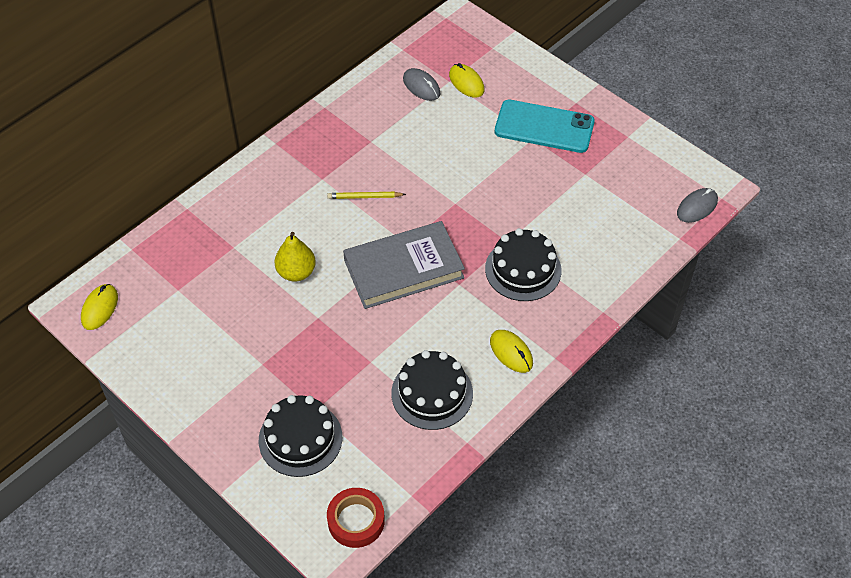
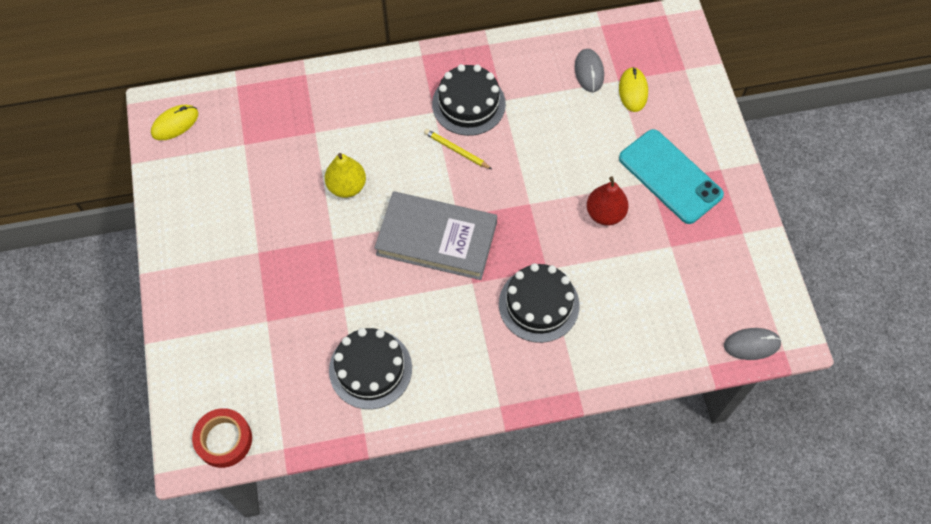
camera: 35 degrees right, 10 degrees up
(300, 438) = (237, 338): black cake -> black cake (468, 104)
(511, 352) = (466, 376): yellow mouse -> none
(518, 178) = (605, 213): none -> red pear

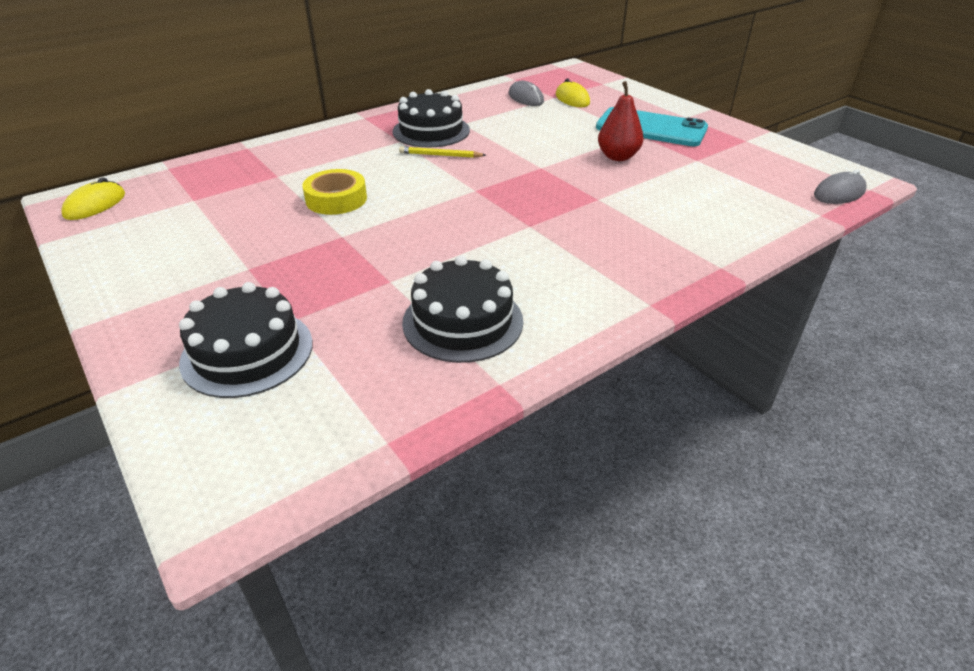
camera: 25 degrees left, 25 degrees down
(224, 440) = (279, 466): red tape -> none
(347, 186) = (336, 199): yellow pear -> yellow tape
(436, 238) = (464, 208): grey book -> none
(539, 304) = (614, 221): black cake -> black cake (247, 352)

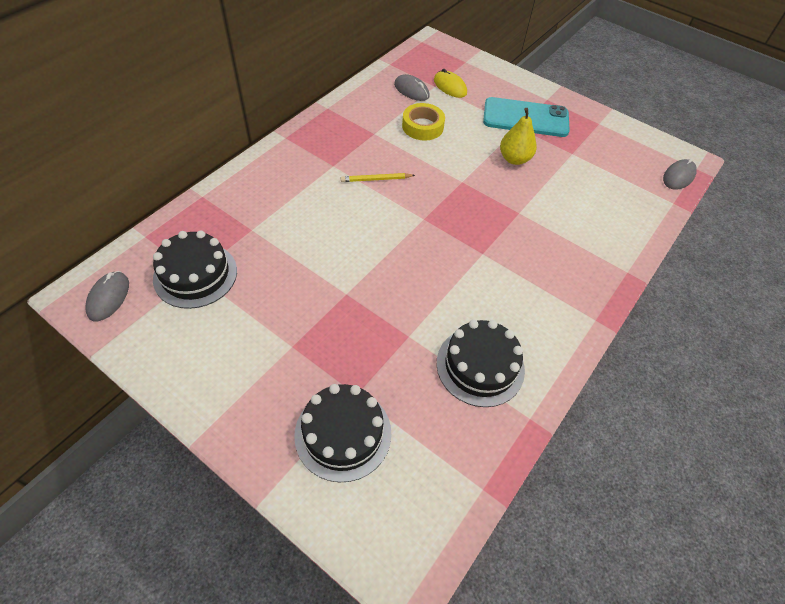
camera: 20 degrees left, 15 degrees up
(95, 205) = (108, 297): yellow mouse -> grey mouse
(336, 199) = (318, 250): yellow tape -> yellow tape (422, 126)
(431, 131) = (353, 148): black cake -> black cake (195, 274)
(618, 157) = (514, 159): red pear -> yellow pear

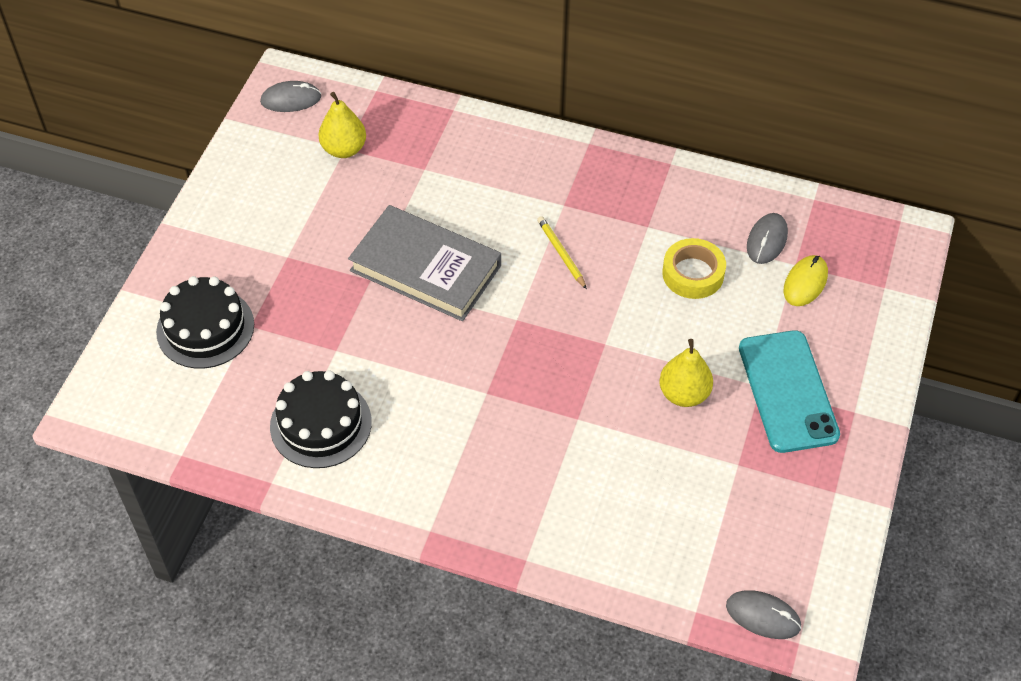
camera: 75 degrees right, 0 degrees up
(195, 274) = (344, 149): black cake -> yellow pear
(352, 256) = (425, 268): none -> grey book

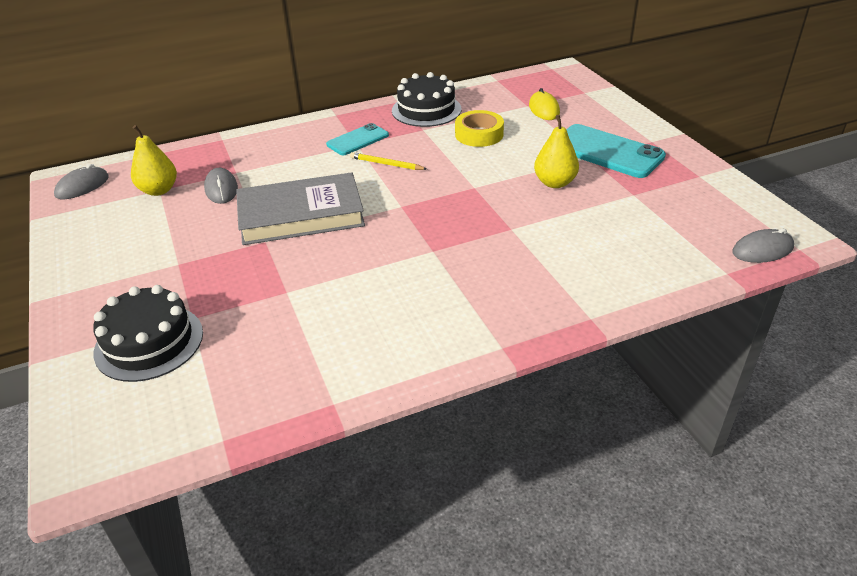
camera: 40 degrees left, 15 degrees down
(321, 424) = (329, 340): black cake -> black cake (426, 110)
(570, 198) = (357, 140): none -> turquoise phone
(767, 240) = (498, 104): grey mouse -> grey mouse (221, 189)

